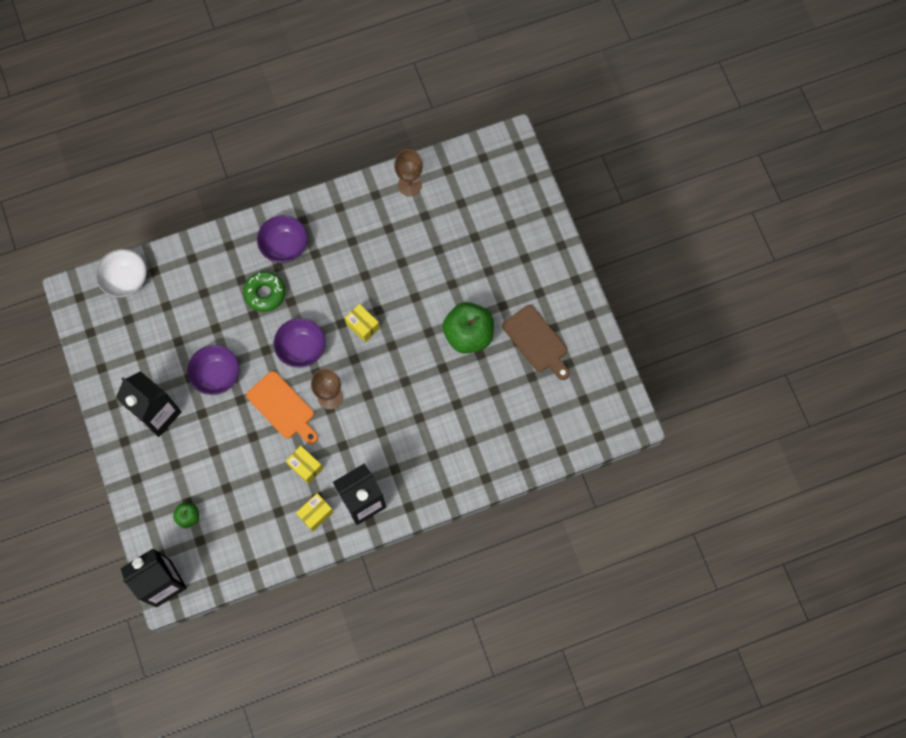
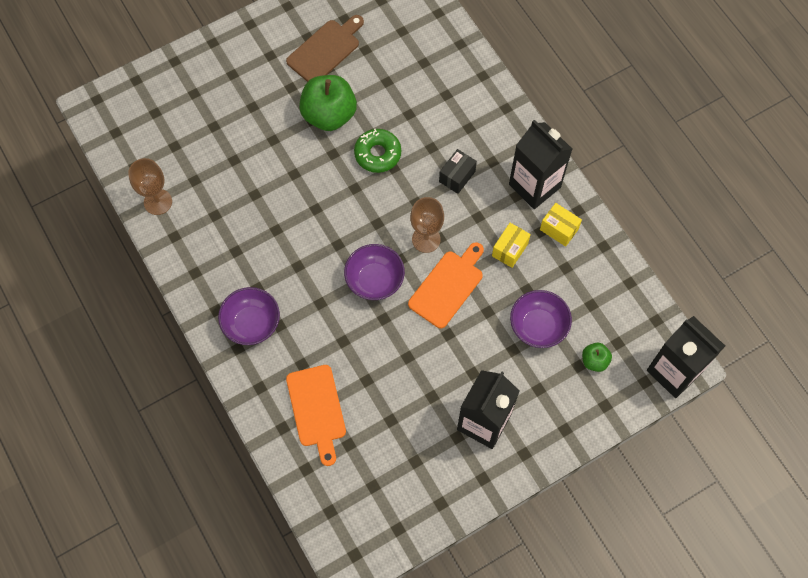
camera: 100 degrees left, 5 degrees down
(125, 279) = (322, 501): white bowl -> none
(200, 286) = (317, 409): none -> orange cutting board
(216, 375) = (424, 366): purple bowl -> purple bowl (538, 326)
(265, 293) = (315, 333): green donut -> green donut (377, 154)
(363, 326) = (337, 221): yellow box -> none
(385, 435) = (457, 176): none -> black box

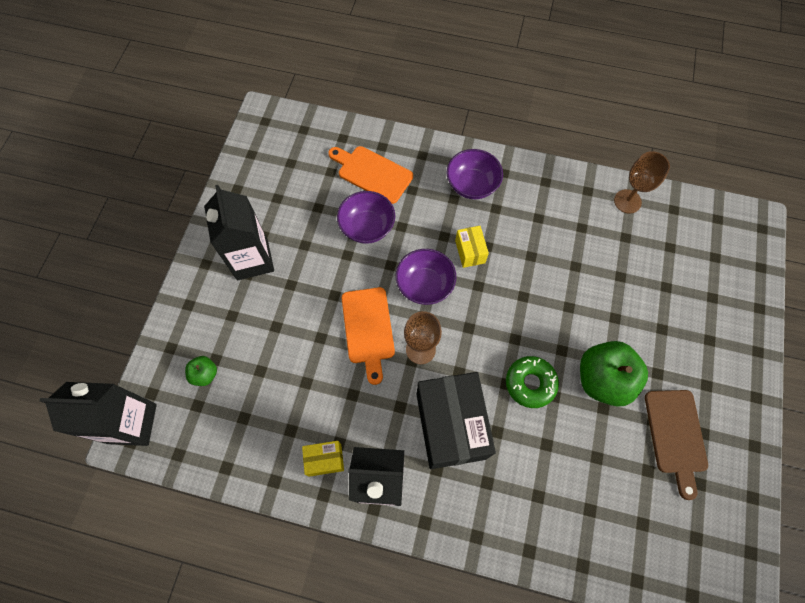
camera: 135 degrees right, 0 degrees up
(457, 176) = (450, 426): black box -> black box, size x2.19
(509, 249) = (349, 403): yellow box -> yellow box (470, 252)
(538, 326) = (272, 361): purple bowl -> purple bowl (367, 227)

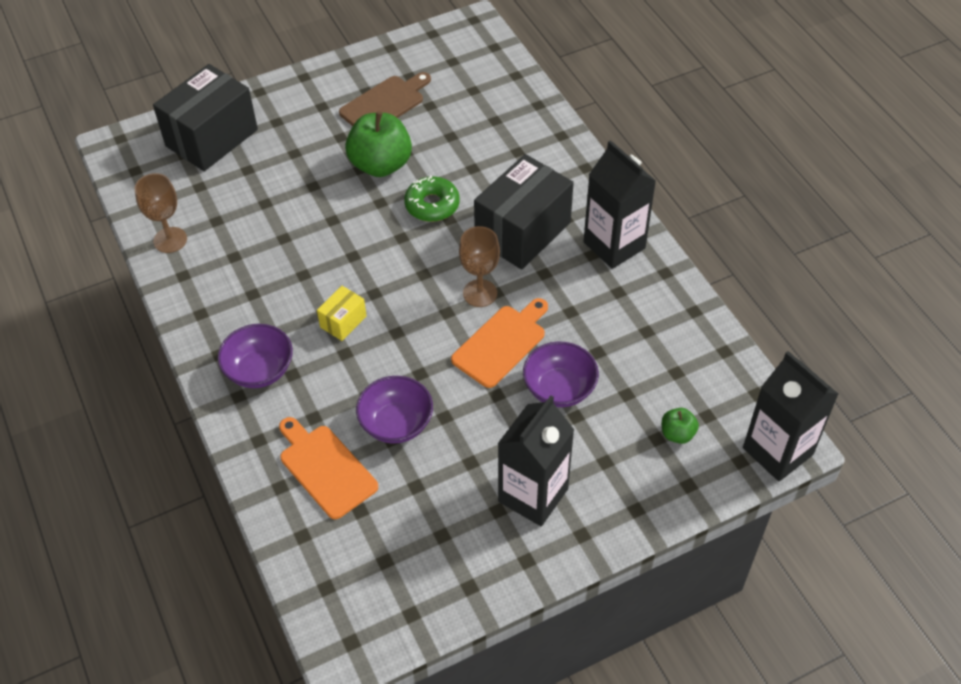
camera: 130 degrees left, 15 degrees down
(325, 460) = (640, 291): yellow box -> none
(372, 173) = (325, 468): orange cutting board -> orange cutting board turned 150 degrees clockwise
(425, 285) = (414, 332): purple bowl -> purple bowl (559, 388)
(721, 285) = (212, 138): none -> black box

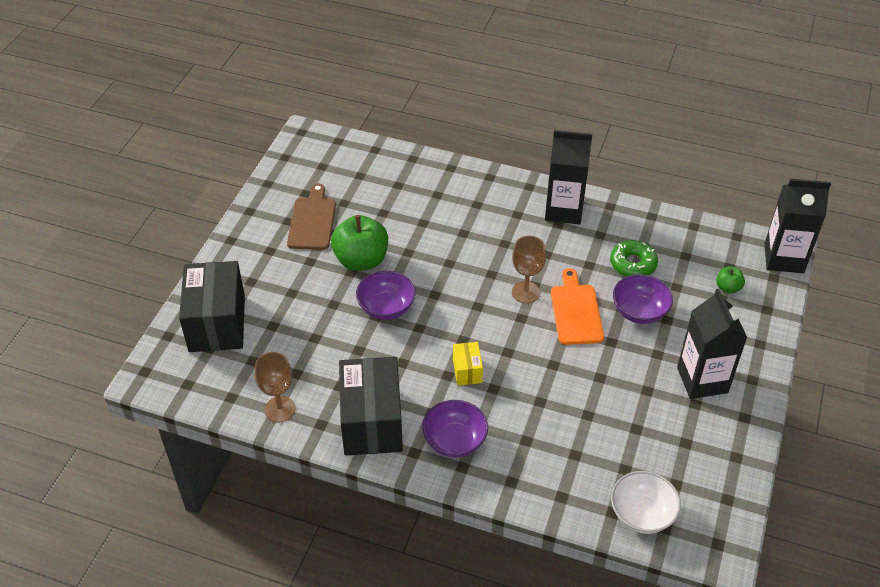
camera: 45 degrees left, 5 degrees down
(322, 559) = (642, 514): none -> white bowl
(325, 468) = (573, 463): orange cutting board -> none
(396, 423) = (578, 403): purple bowl -> purple bowl (386, 308)
(432, 205) = (427, 262): green donut -> green donut (633, 264)
(523, 231) = (503, 239): black box -> black box (372, 422)

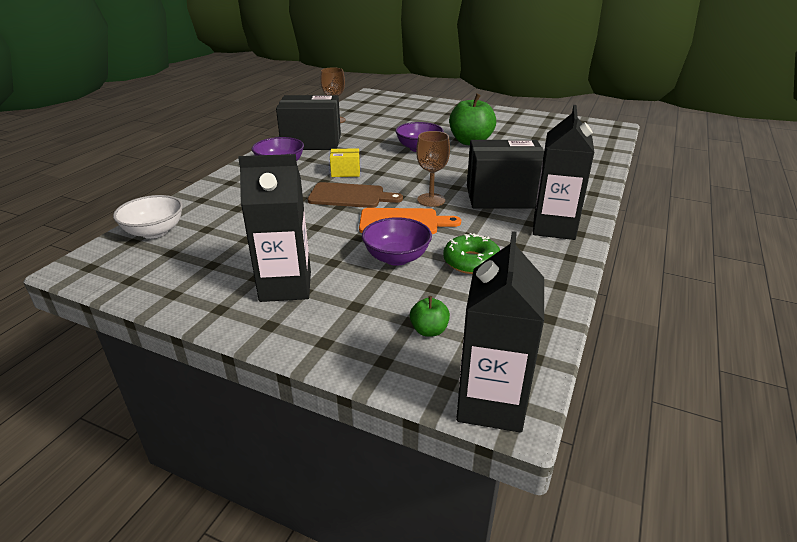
camera: 95 degrees right, 15 degrees down
(217, 323) = (412, 106): black box -> black box (502, 197)
(312, 221) = (511, 128): brown cutting board -> brown cutting board (350, 196)

